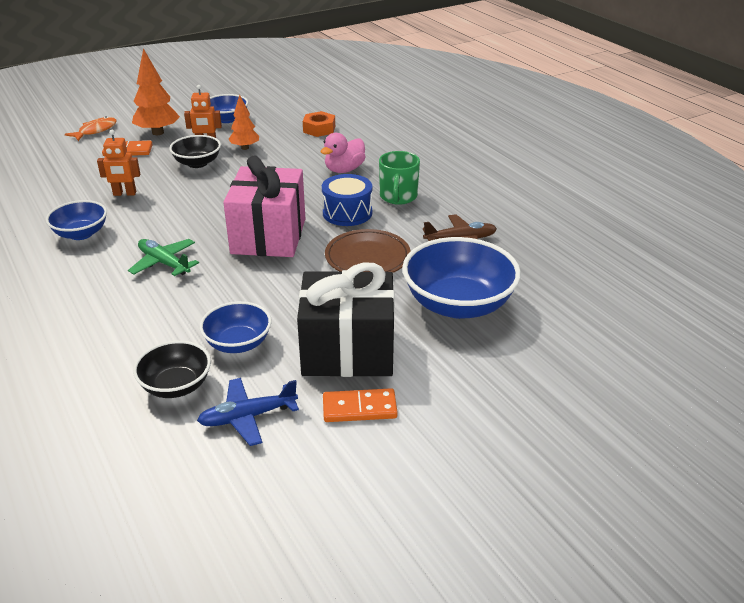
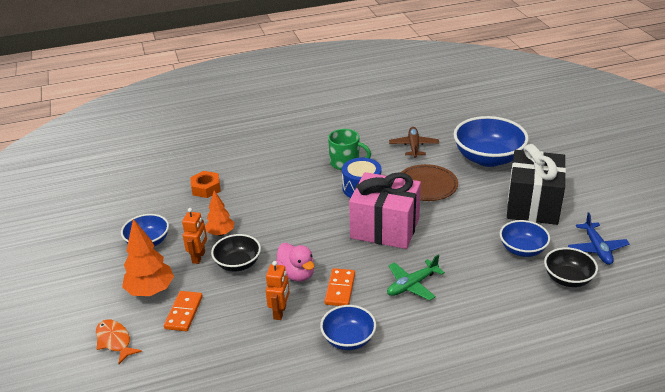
camera: 75 degrees left, 0 degrees up
(344, 170) = (291, 182): pink duck -> pink duck (296, 274)
(359, 408) = (586, 206): orange domino -> orange domino (340, 289)

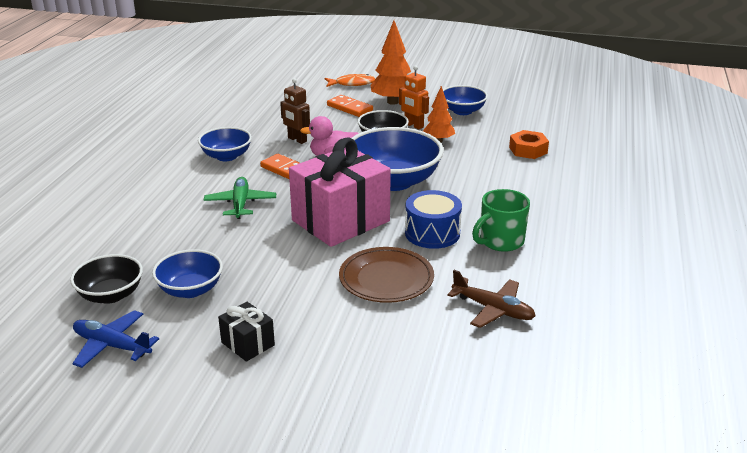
camera: 120 degrees right, 5 degrees down
(280, 312) = (297, 140): orange robot -> brown robot
(488, 158) = (393, 363): blue bowl -> blue bowl (393, 181)
(533, 204) = (248, 344): black gift -> black gift, size x0.44

